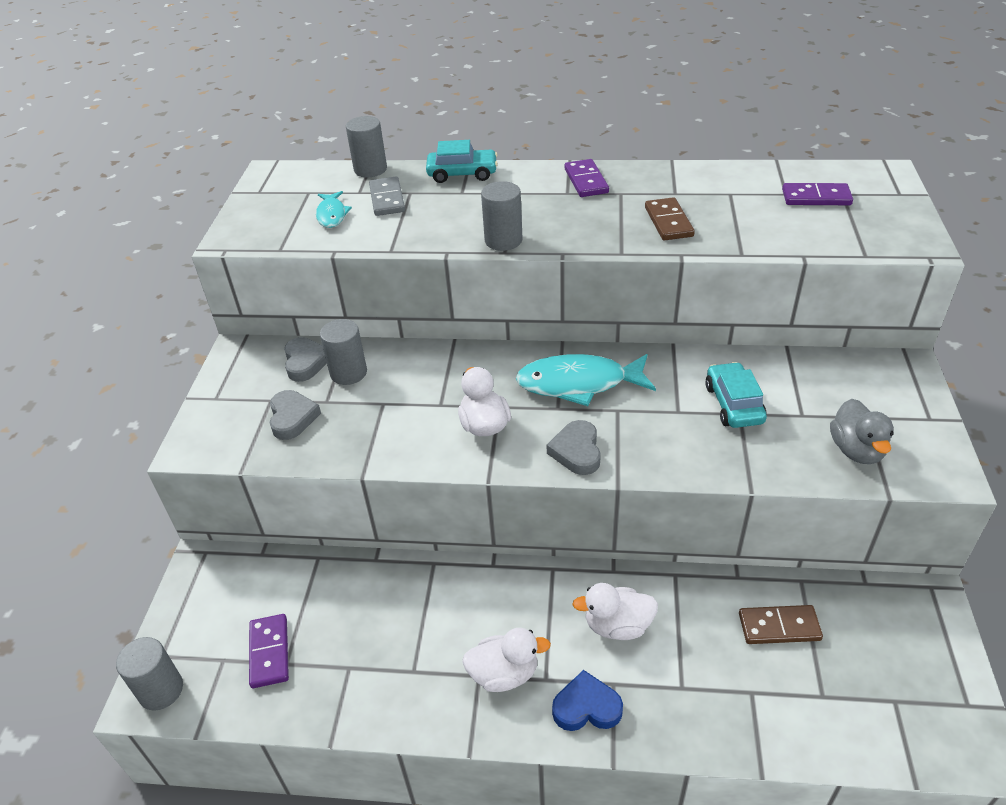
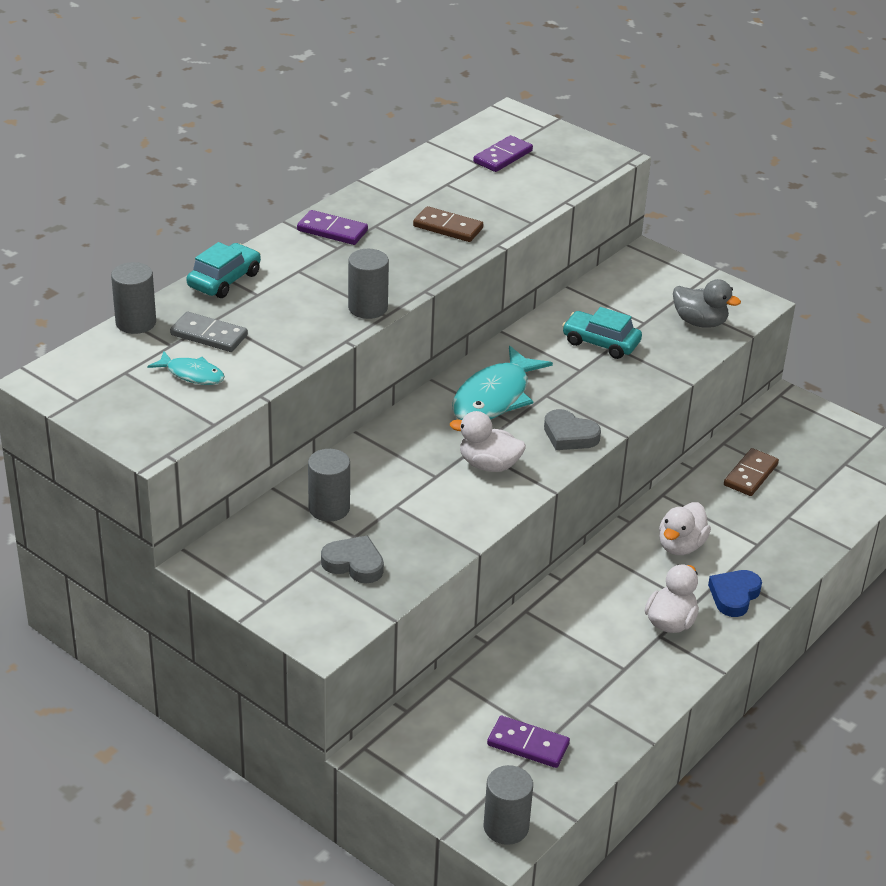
camera: 60 degrees left, 5 degrees down
(306, 362) = (280, 527): grey heart -> none

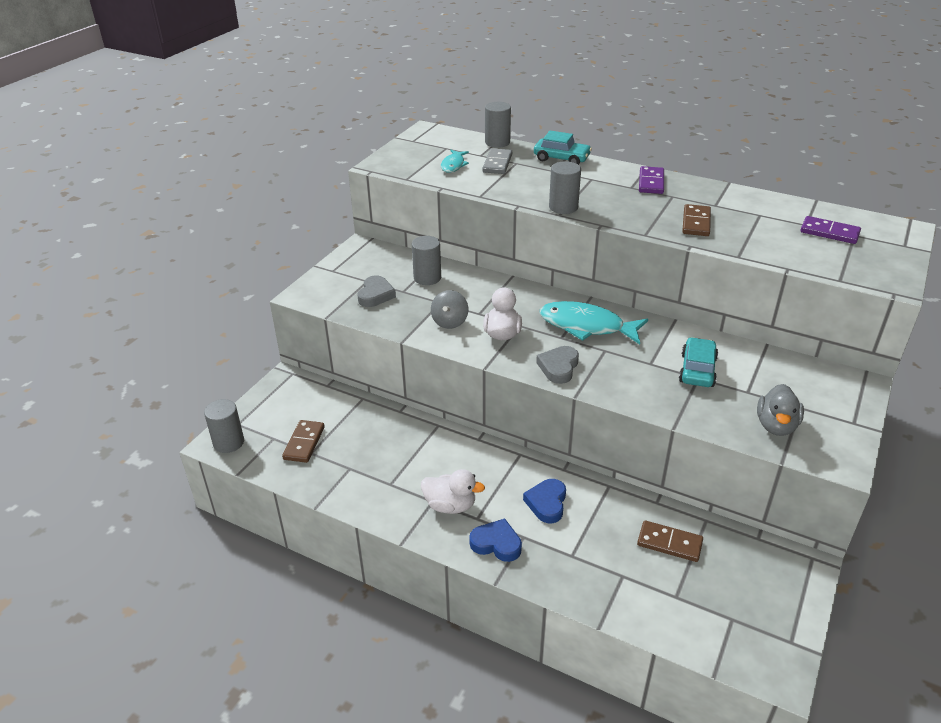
camera: 80 degrees right, 0 degrees up
(447, 504) = (450, 322): none -> grey spinning top
(528, 744) = (304, 443): purple domino -> brown domino
(680, 546) = (547, 503): white duck -> blue heart

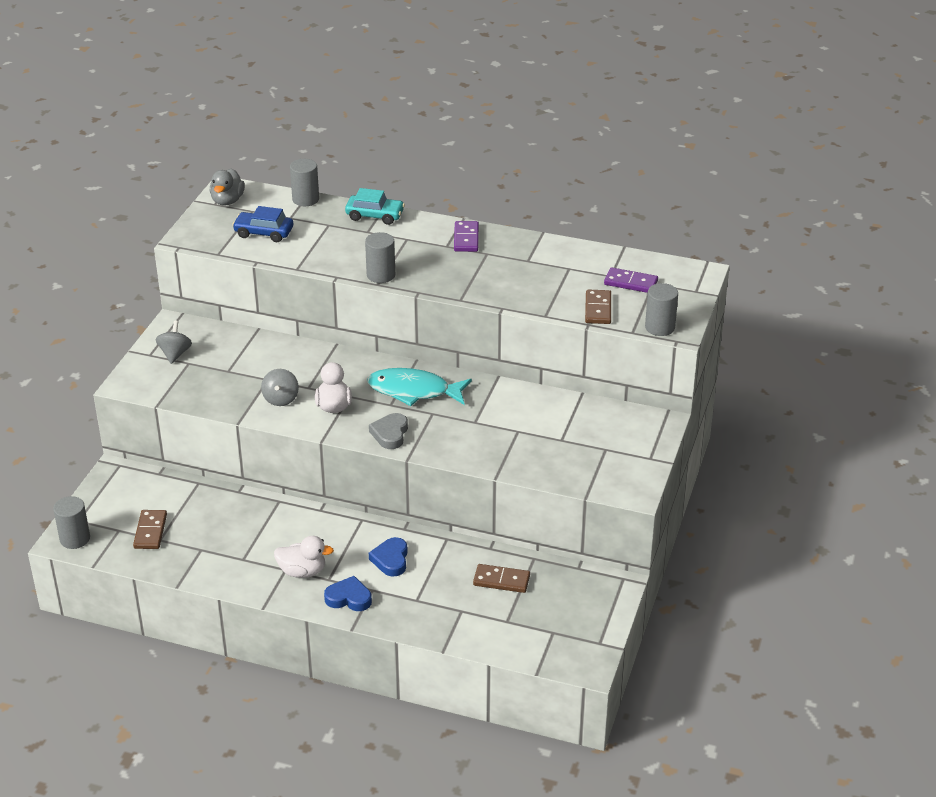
camera: 10 degrees left, 0 degrees up
(356, 272) = (175, 354): none -> grey spinning top
(375, 295) = (201, 377): grey heart -> none
(427, 278) = (250, 354): grey cylinder -> grey cylinder (660, 327)
(453, 165) = (264, 233): turquoise fish -> blue car
(497, 163) = (309, 227): grey domino -> none
(696, 223) = (508, 282): brown domino -> brown domino (598, 309)
(697, 370) = (517, 424): turquoise car -> none
(776, 426) = (583, 467): grey duck -> grey duck (227, 201)

